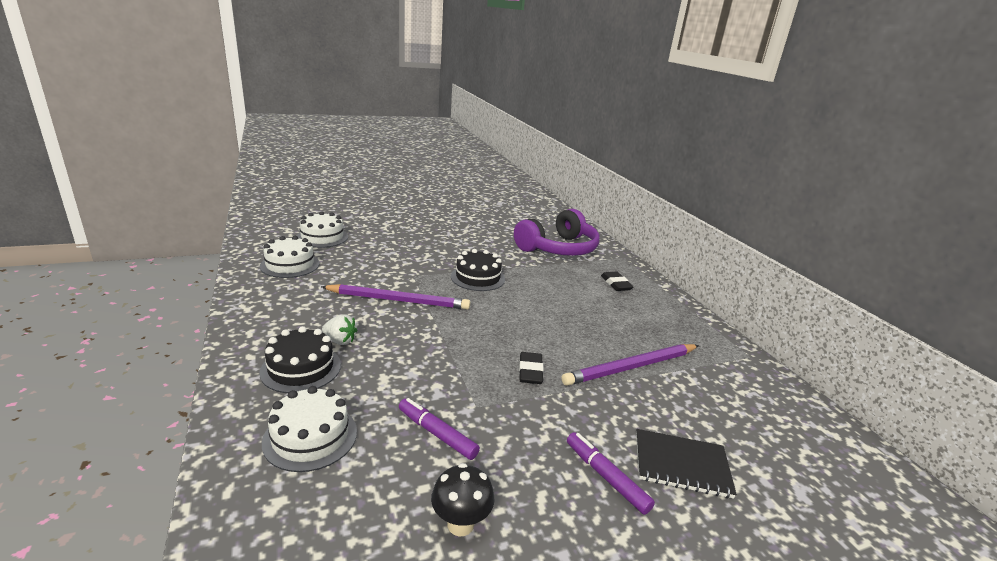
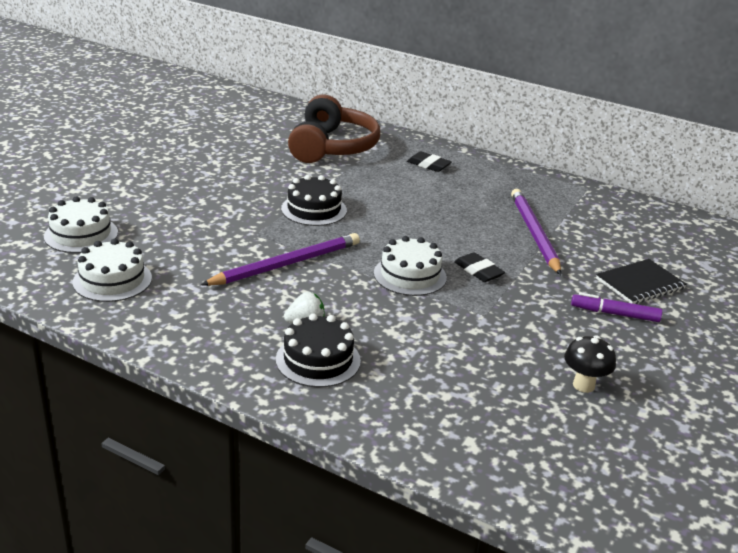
camera: 40 degrees left, 5 degrees up
(310, 436) = (417, 397): white cake -> white cake (410, 275)
(437, 434) = (490, 346): purple marker -> none
(558, 248) = (332, 147): purple headphones -> brown headphones
(631, 367) = (534, 233): purple pencil -> purple pencil turned 150 degrees clockwise

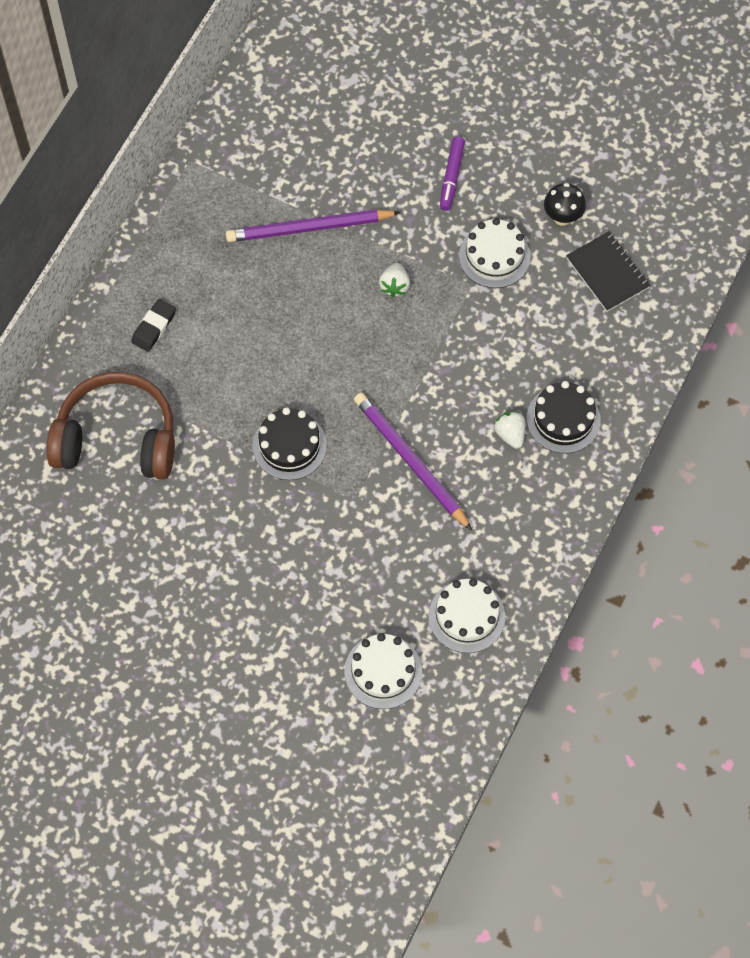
camera: 90 degrees left, 35 degrees up
(410, 275) = (413, 347): white cake -> white cake (494, 256)
(478, 271) = (394, 286): black eraser -> white strawberry
(640, 284) = (395, 146): black notebook -> black notebook (607, 273)

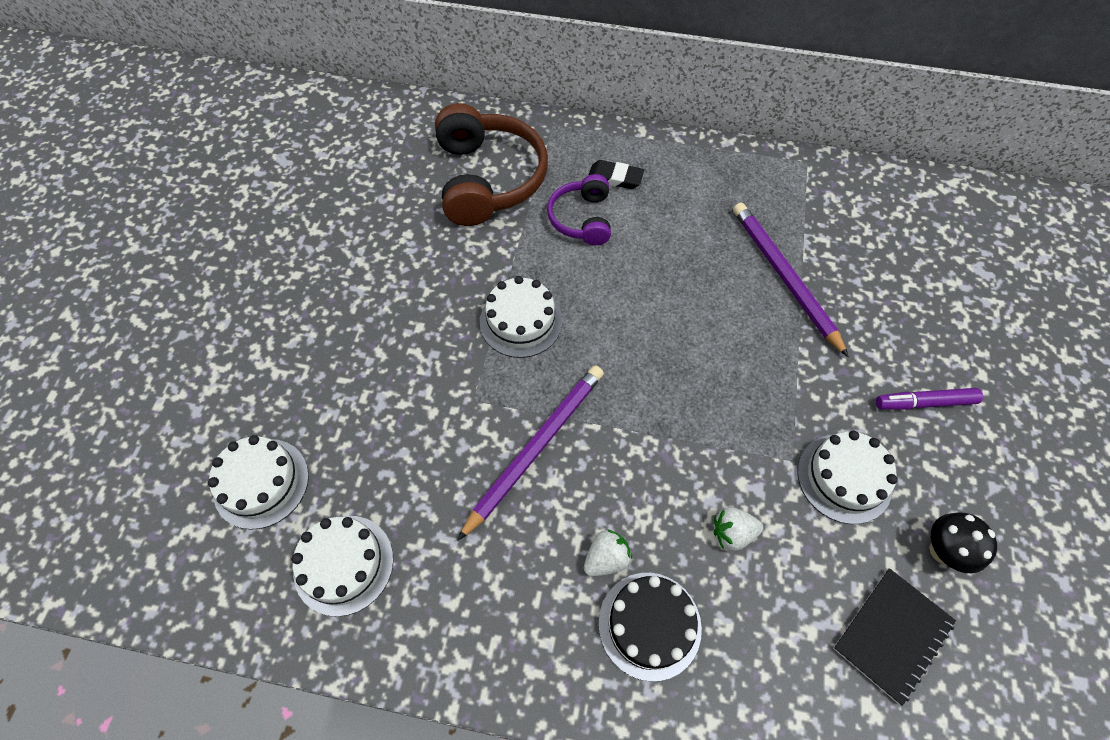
camera: 75 degrees right, 5 degrees down
(193, 369) = (581, 219): none -> purple headphones
(289, 446) = (521, 321): black cake -> white cake
(394, 286) = (753, 376): white strawberry -> white strawberry (732, 533)

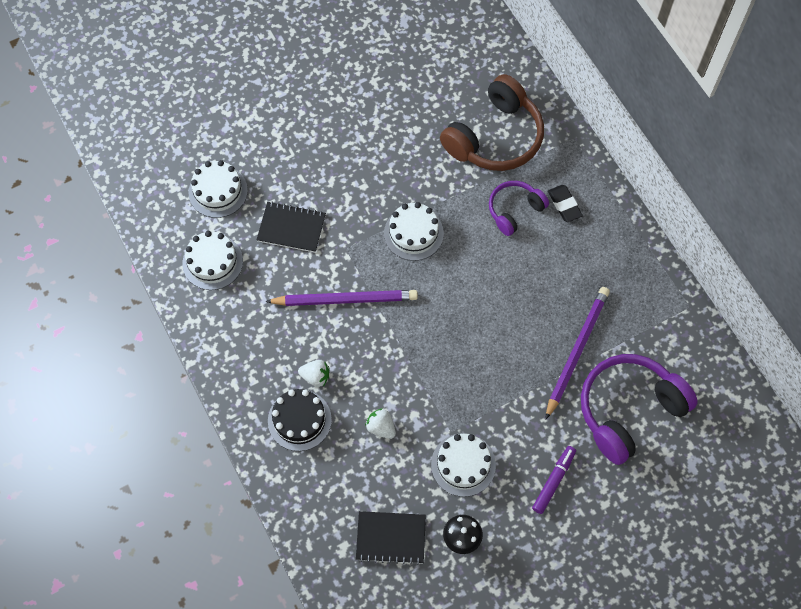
camera: 50 degrees right, 5 degrees up
(392, 437) = (291, 228): none -> black notebook
(884, 280) = (628, 410): none -> purple headphones
(924, 402) = (553, 481): purple marker -> purple marker turned 75 degrees clockwise

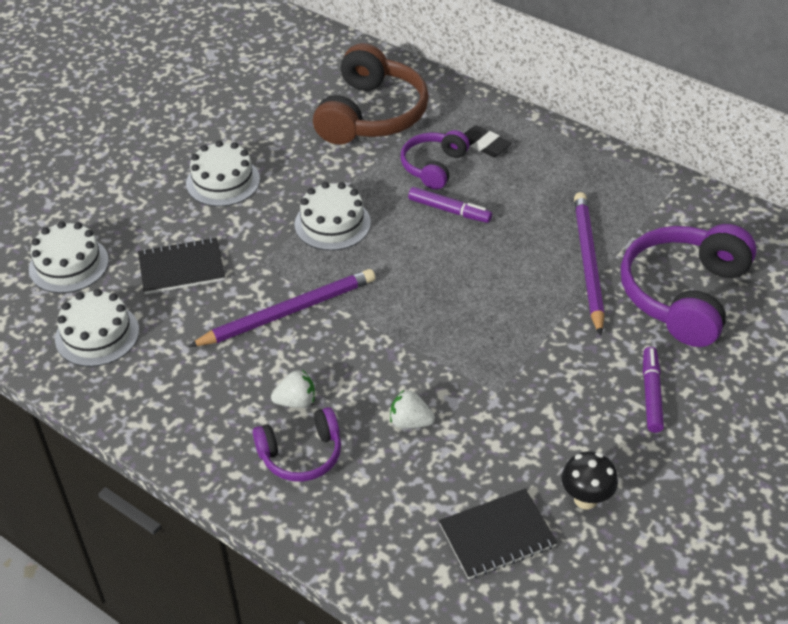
camera: 25 degrees left, 20 degrees down
(299, 420) = (301, 455): black cake -> purple headphones
(463, 464) = (535, 420): white cake -> white cake (223, 181)
(503, 258) = (449, 210): none -> purple marker

